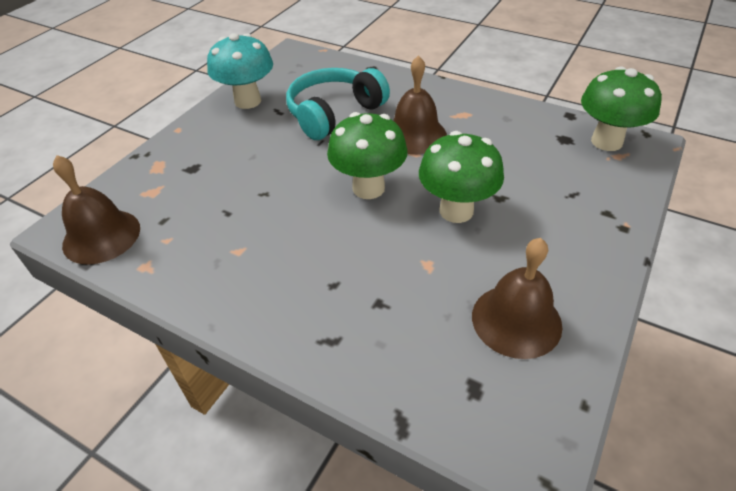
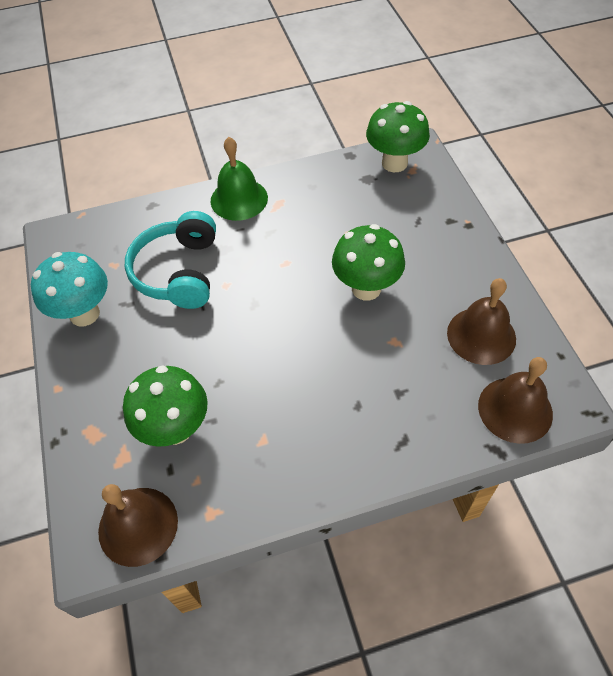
camera: 45 degrees left, 10 degrees up
(368, 188) = (289, 316): green mushroom -> green mushroom (175, 429)
(415, 135) = (266, 247): brown bell -> brown bell (515, 409)
(437, 95) = (239, 199): none -> green bell

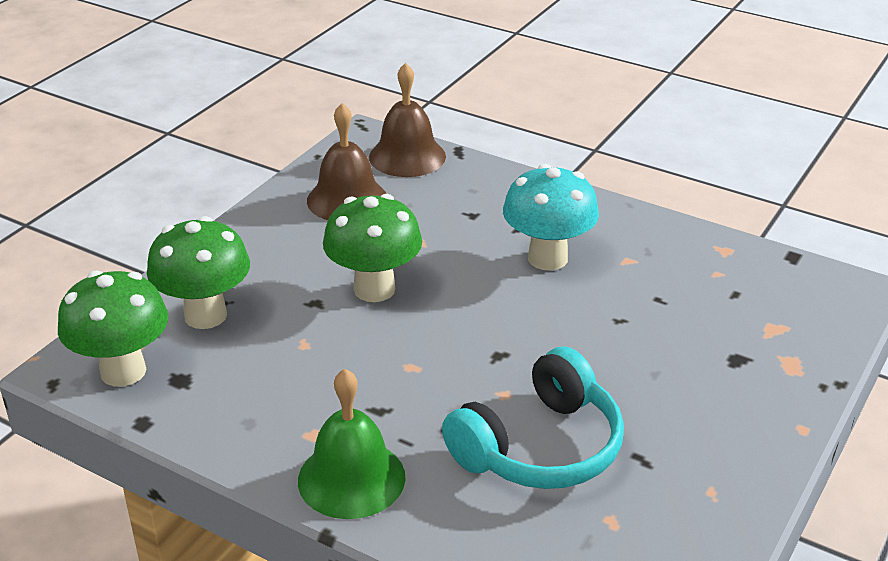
camera: 135 degrees left, 20 degrees down
(84, 314) = (706, 485): turquoise mushroom -> turquoise mushroom (547, 258)
(138, 526) = (798, 279): brown bell -> none
(175, 429) = (701, 314): green mushroom -> green mushroom (205, 315)

